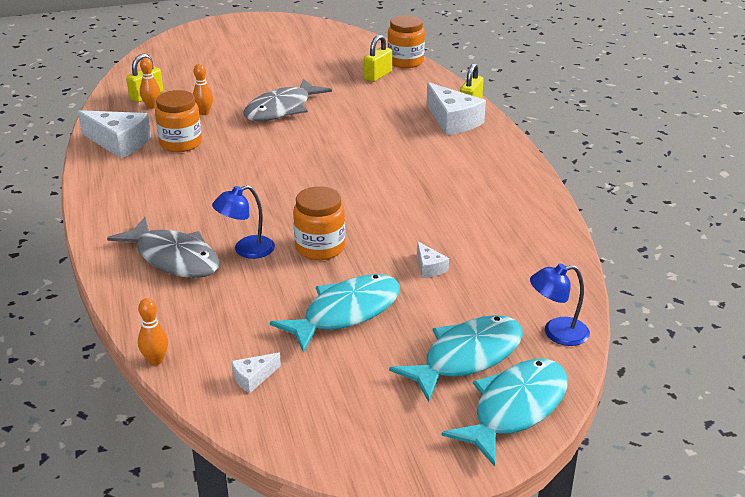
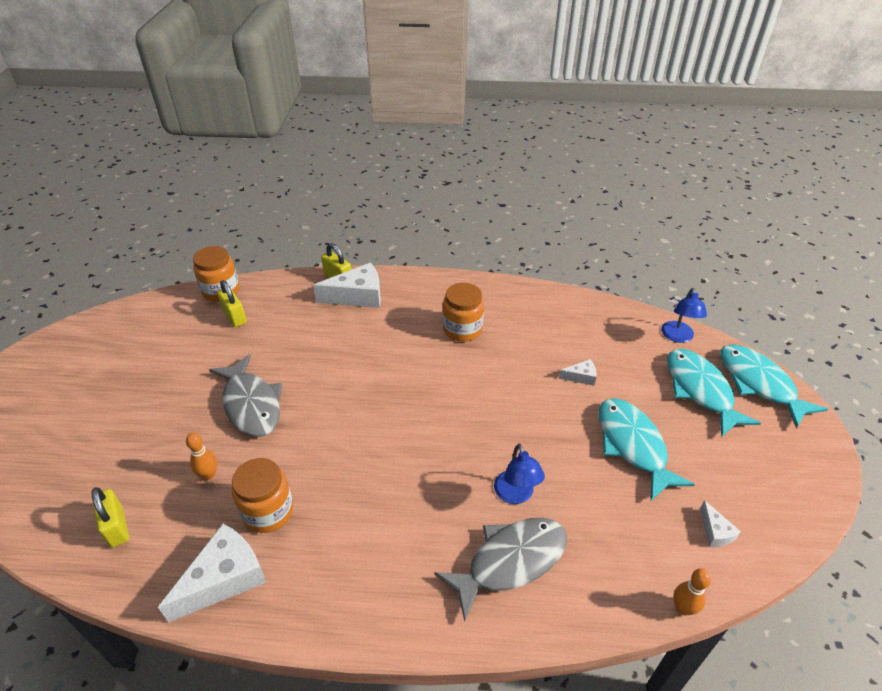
camera: 70 degrees left, 10 degrees up
(152, 106) = (151, 526): orange bowling pin -> none
(320, 247) = (530, 438): orange jar -> orange jar (462, 329)

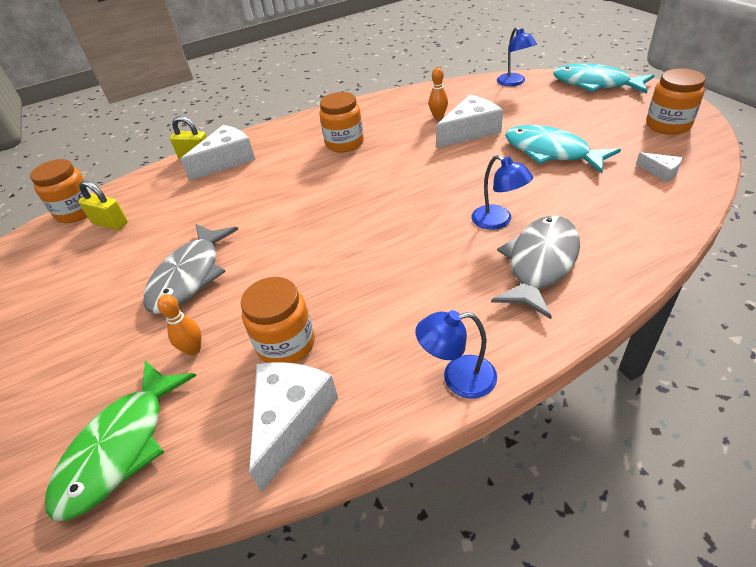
camera: 25 degrees left, 0 degrees up
(117, 527) = (121, 447): yellow padlock -> green fish
(251, 404) = (190, 276): grey fish -> grey fish turned 75 degrees clockwise
(356, 624) = (458, 378): none -> blue lamp
(581, 377) = (470, 131): white cheese -> white cheese, size x2.05
(683, 608) = (691, 224): orange bowling pin -> orange bowling pin (438, 117)
(700, 390) = (562, 103): turquoise fish -> none
(782, 480) = (668, 125): none -> orange jar

